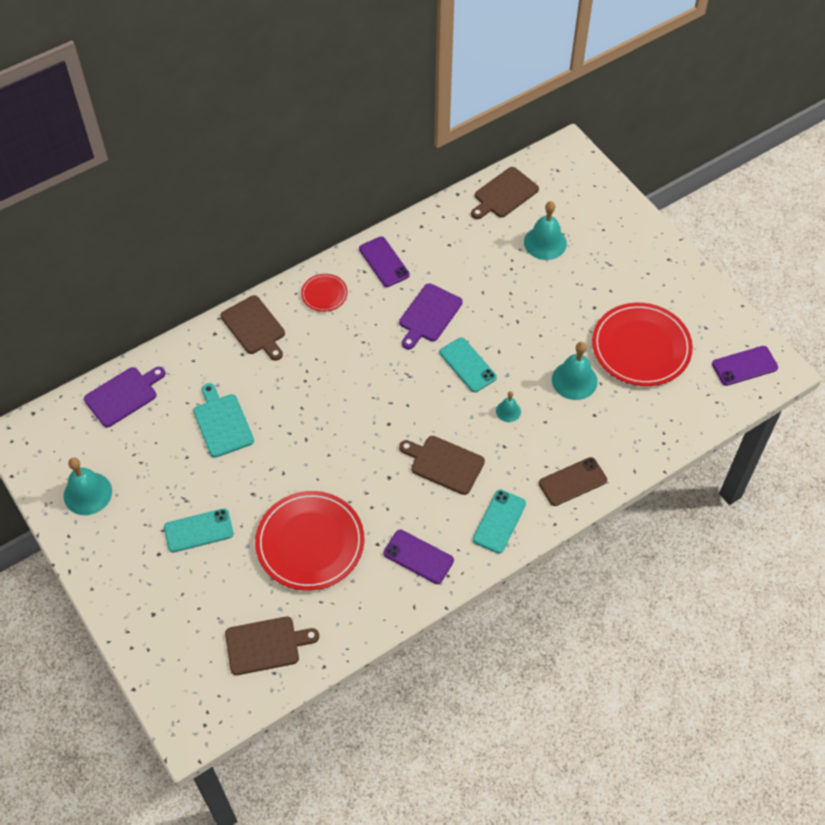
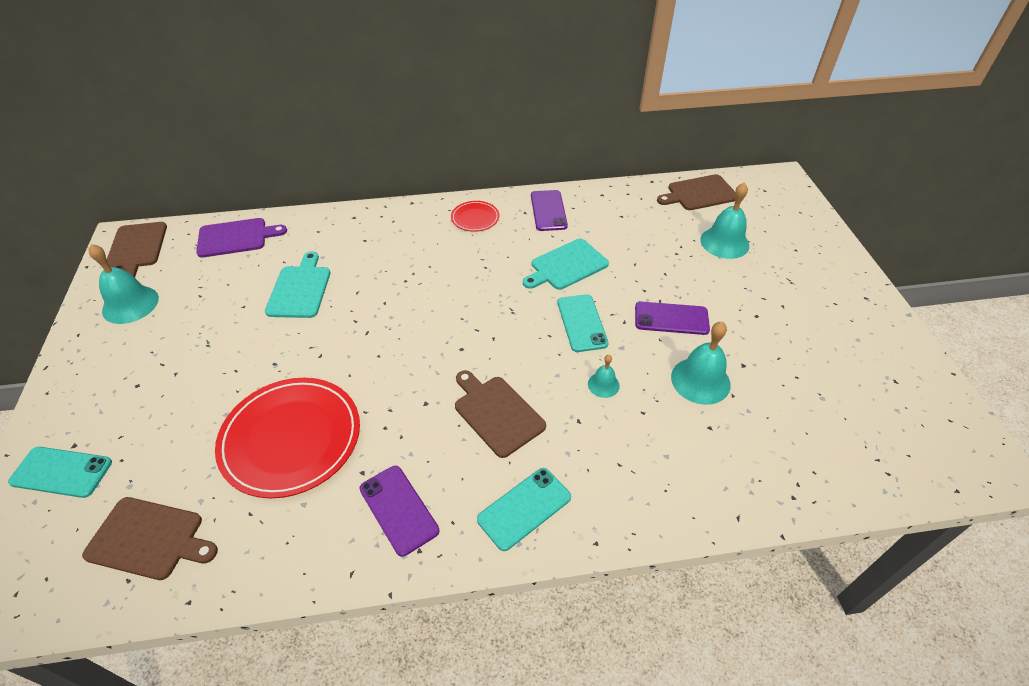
camera: 25 degrees right, 10 degrees down
(198, 530) = (193, 378): turquoise phone -> turquoise phone (61, 472)
(254, 327) = (392, 223): brown cutting board -> brown cutting board (137, 248)
(429, 315) = (566, 266): purple cutting board -> turquoise cutting board
(572, 482) = (645, 497): brown phone -> none
(641, 347) = (800, 374): red plate -> none
(744, 366) = (941, 443): purple phone -> purple phone (671, 318)

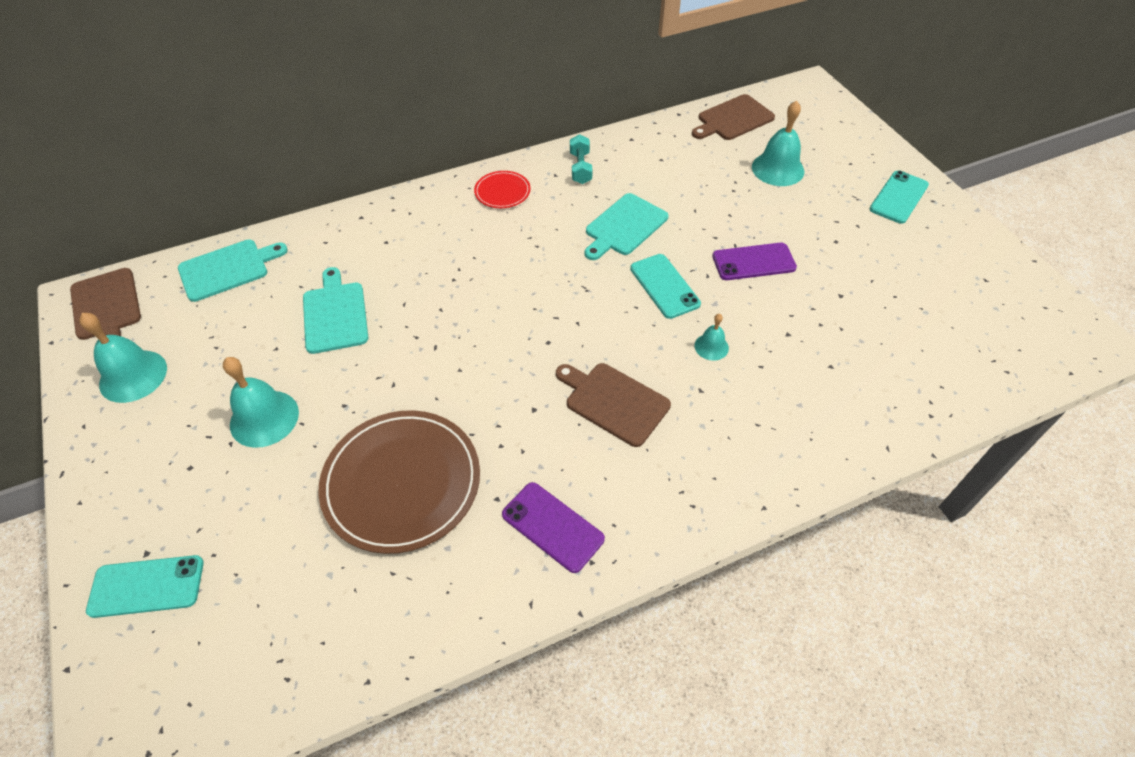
camera: 15 degrees left, 5 degrees up
(149, 539) = (290, 629): brown cutting board -> none
(236, 237) = (227, 269): purple cutting board -> turquoise cutting board
(291, 438) = (402, 482): red plate -> brown plate
(524, 508) = (681, 492): turquoise phone -> turquoise phone (898, 197)
(548, 211) = (580, 168): purple phone -> turquoise dumbbell
(700, 380) = (805, 320): turquoise bell -> turquoise bell (264, 418)

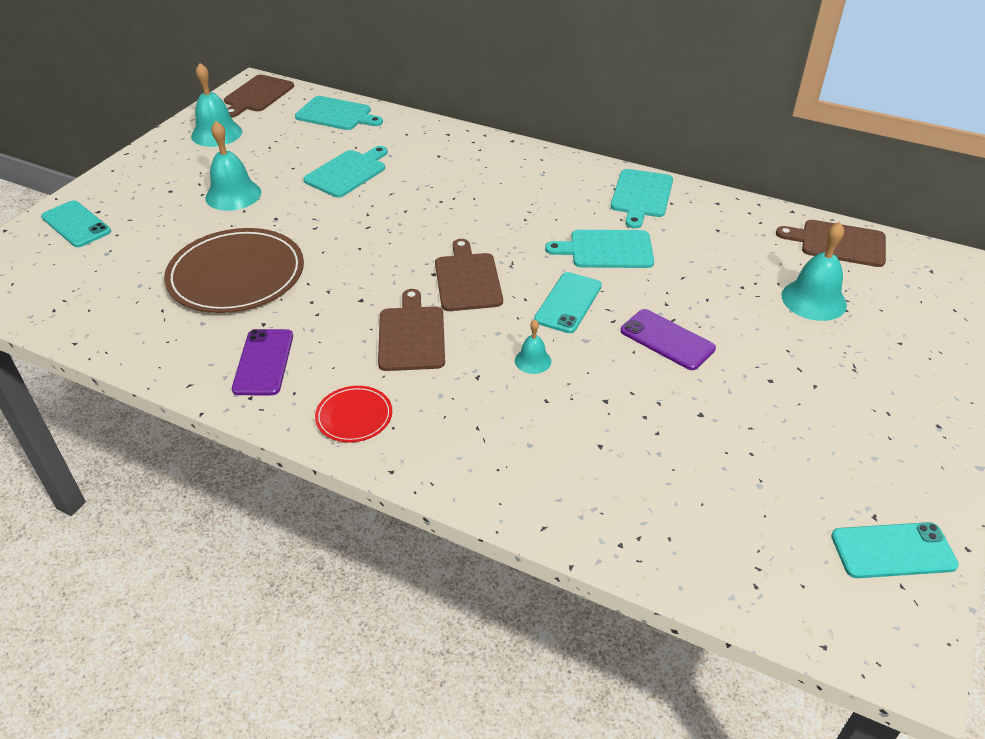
camera: 50 degrees right, 10 degrees down
(502, 192) = (559, 175): red plate -> red plate (354, 416)
(577, 326) = (467, 279): none -> brown cutting board
(580, 168) = (641, 196): turquoise dumbbell -> turquoise cutting board
(898, 197) = (902, 398): turquoise phone -> turquoise phone (893, 551)

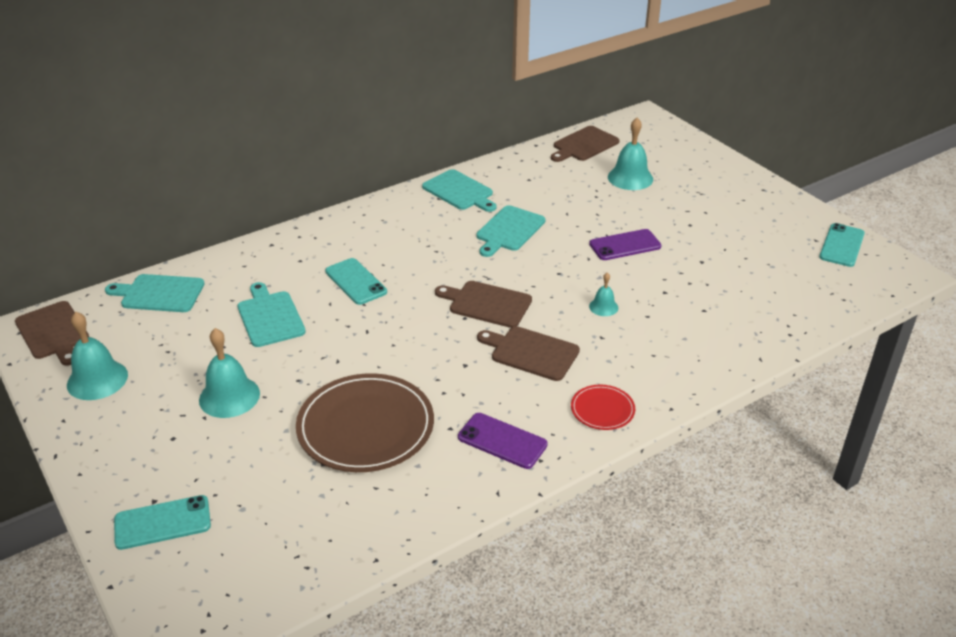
camera: 60 degrees left, 5 degrees down
(336, 114) = (159, 294): turquoise cutting board -> turquoise cutting board turned 135 degrees counterclockwise
(568, 303) = (554, 269): turquoise phone -> turquoise phone (356, 282)

